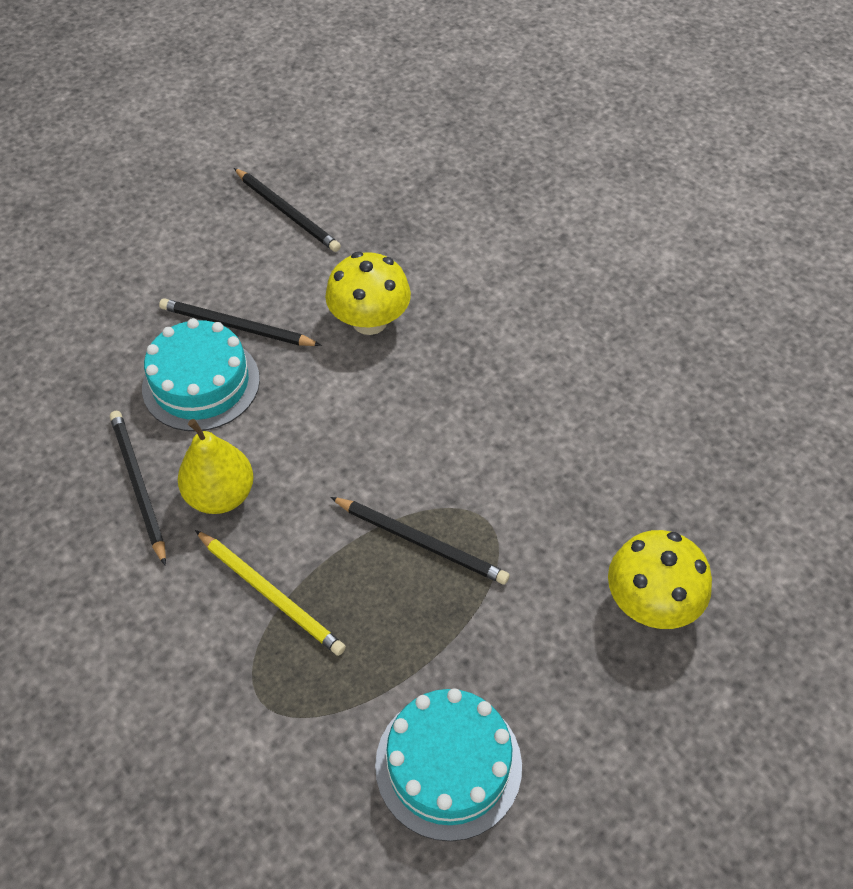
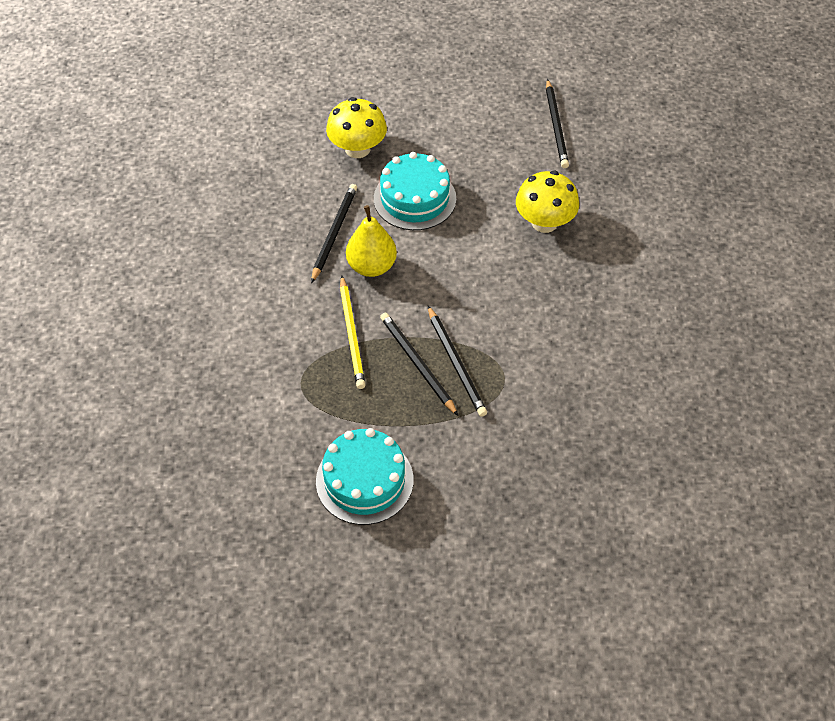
camera: 40 degrees right, 0 degrees up
(236, 326) = (463, 178): black pencil -> black pencil (417, 364)
(651, 602) = (555, 485): yellow mushroom -> yellow mushroom (357, 149)

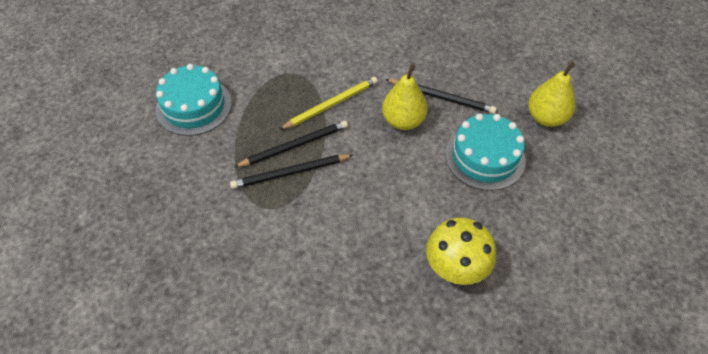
camera: 95 degrees right, 0 degrees up
(352, 334) = (331, 104): yellow pencil -> yellow pencil turned 150 degrees clockwise
(357, 149) = (546, 118): yellow mushroom -> yellow pear
(556, 126) = (605, 299): black pencil -> none

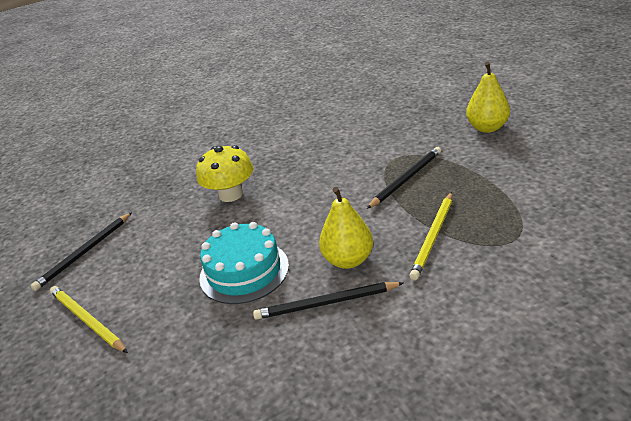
camera: 155 degrees right, 20 degrees down
(194, 106) = (550, 174): turquoise cake -> none
(294, 145) = (425, 194): black pencil -> black pencil (84, 253)
(546, 118) = (191, 344): yellow pear -> yellow pear (487, 128)
(627, 183) = (87, 320): none -> yellow pencil

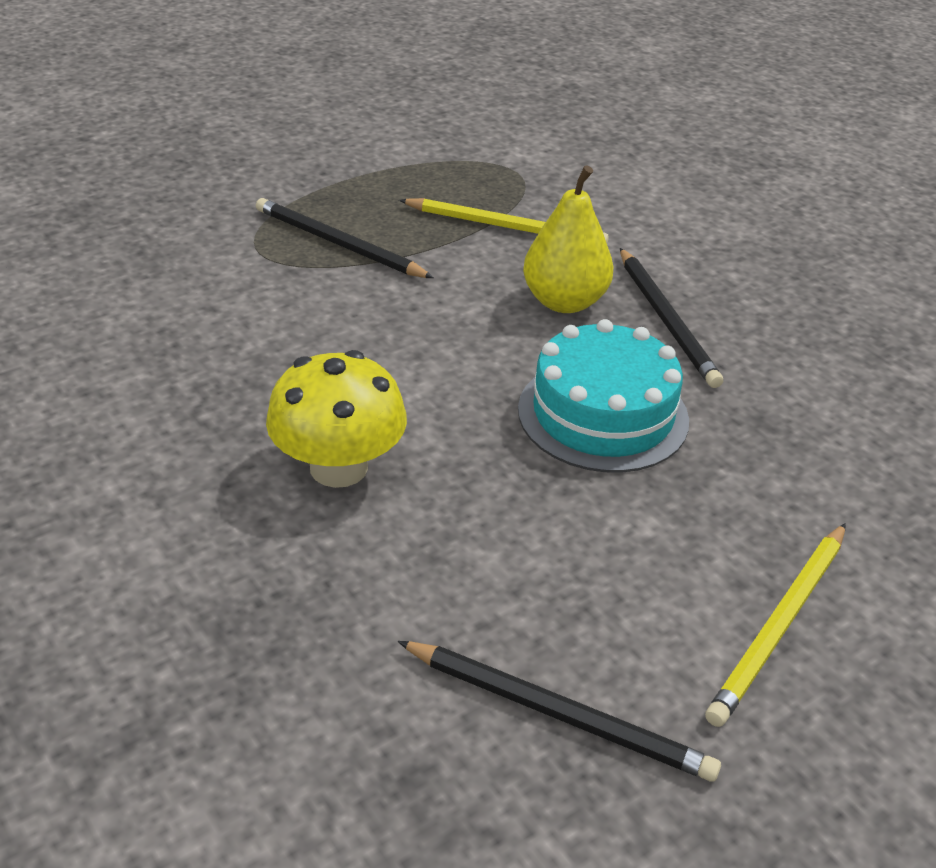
camera: 105 degrees left, 5 degrees up
(487, 128) = (194, 161): yellow pear -> none

